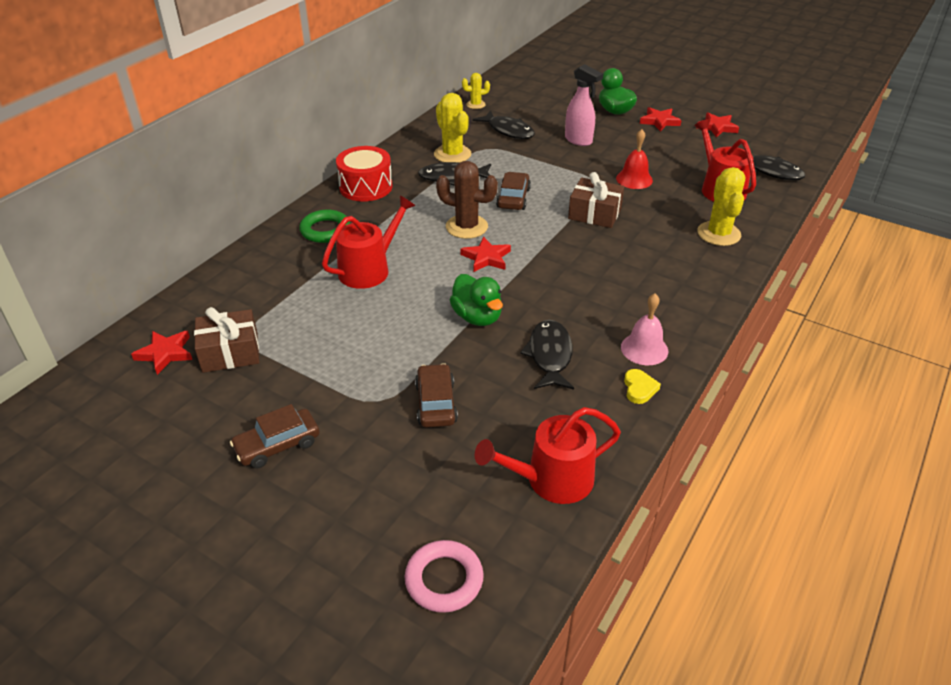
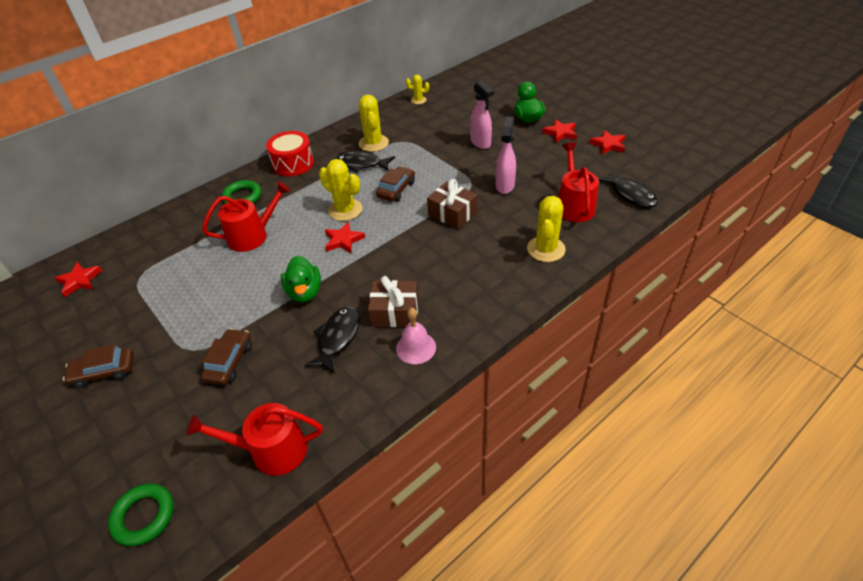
camera: 20 degrees right, 5 degrees up
(230, 352) = (120, 288): brown gift -> brown gift (395, 312)
(444, 579) = (144, 516): pink ring -> green ring
(466, 227) = (345, 210): brown cactus -> yellow cactus
(508, 131) = (429, 127): black fish -> none
(634, 179) = (505, 185): red bell -> pink spray bottle
(639, 388) = (389, 384): yellow heart -> none

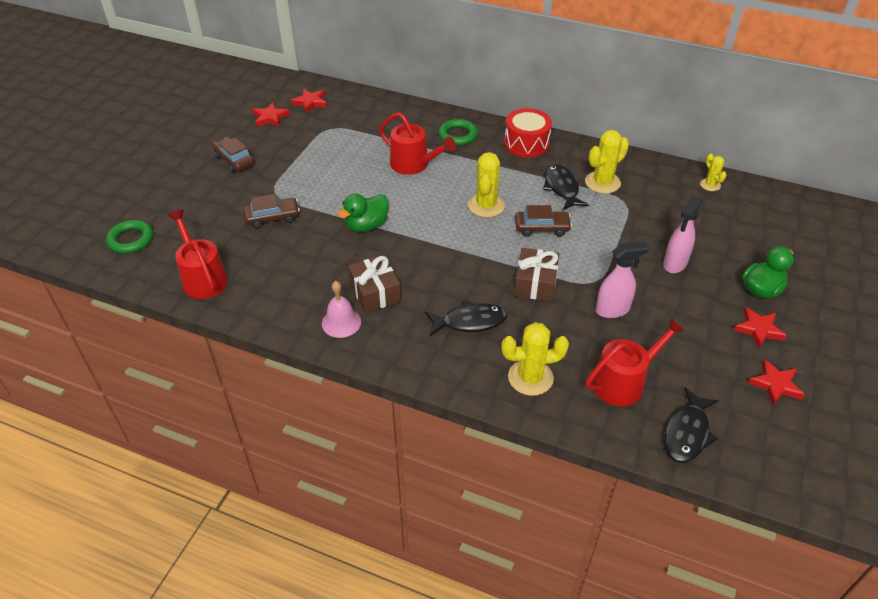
camera: 60 degrees right, 0 degrees up
(338, 338) = (327, 268): black fish -> black fish (470, 321)
(343, 240) = (444, 222): red star -> red star (270, 117)

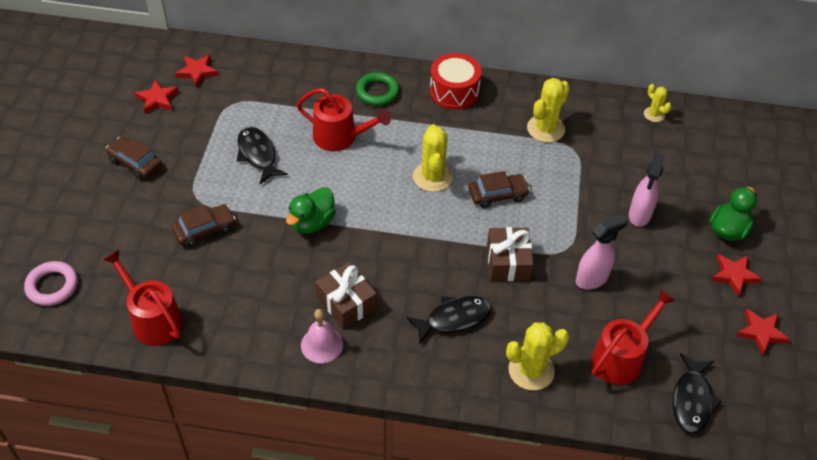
camera: 15 degrees left, 5 degrees up
(131, 240) = (52, 286): green ring -> pink ring
(561, 188) = (505, 142): black fish -> black fish (258, 155)

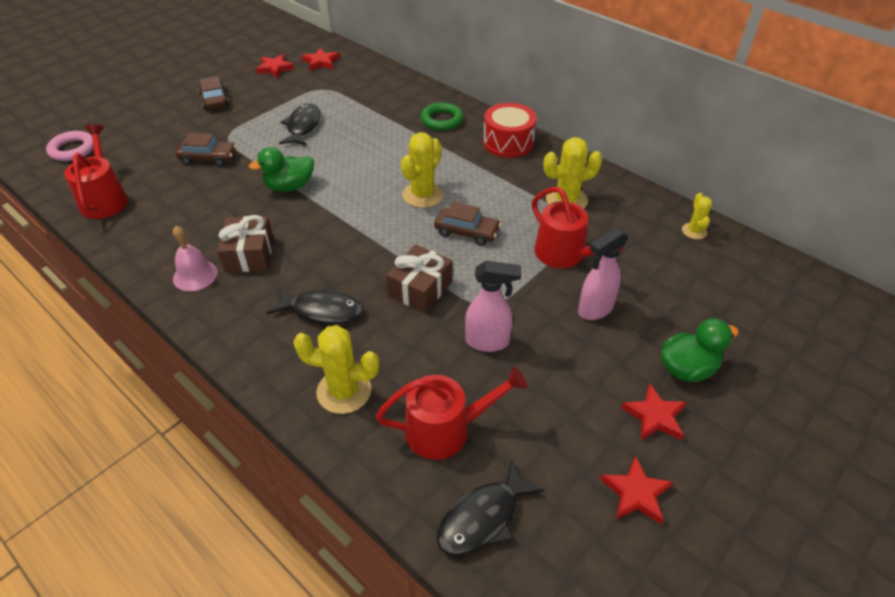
camera: 35 degrees right, 5 degrees down
(340, 137) = (377, 138): red watering can -> red watering can (564, 255)

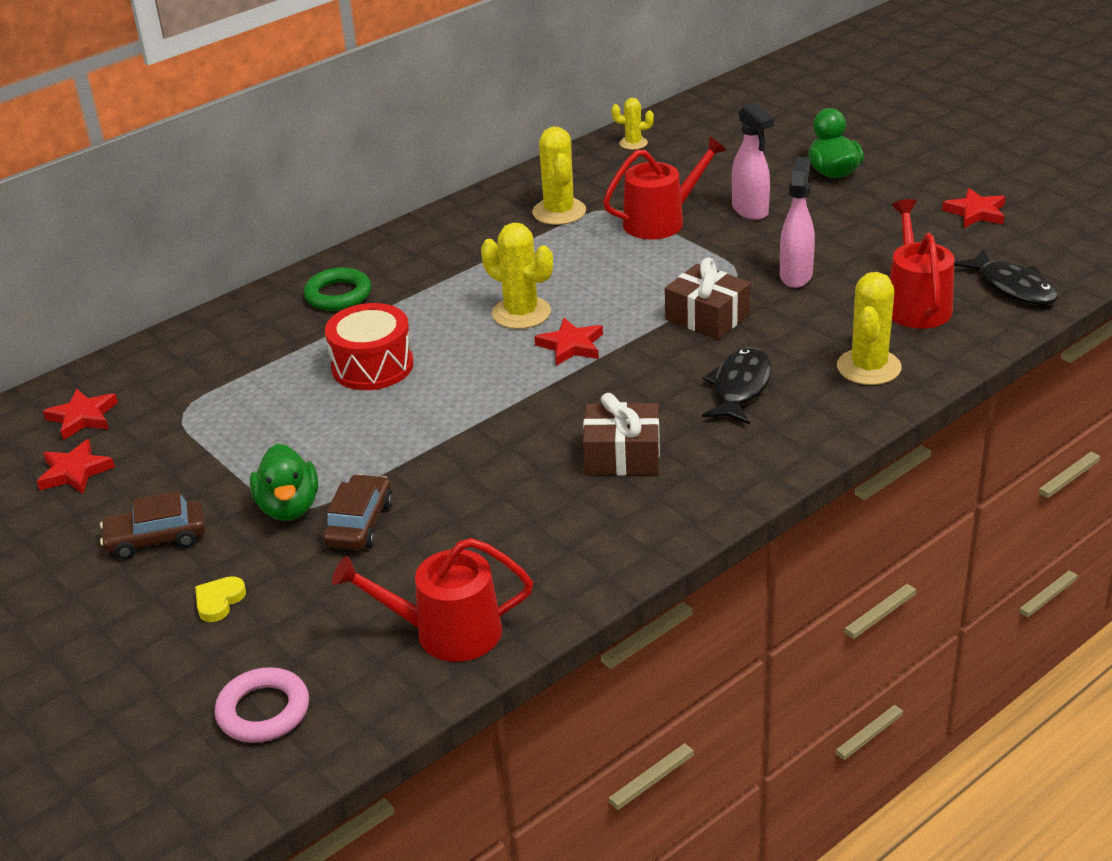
camera: 80 degrees left, 10 degrees down
(159, 125) = (219, 601): none -> yellow heart
(195, 275) = (661, 502): pink bell -> none
(289, 186) = (468, 430): green duck -> green duck (289, 507)
(303, 126) = (300, 426): black fish -> none
(467, 232) = (607, 282): brown car -> none
(508, 142) = (419, 244): red drum -> red drum (372, 366)
(654, 416) = (891, 194): red star -> red star (571, 346)

